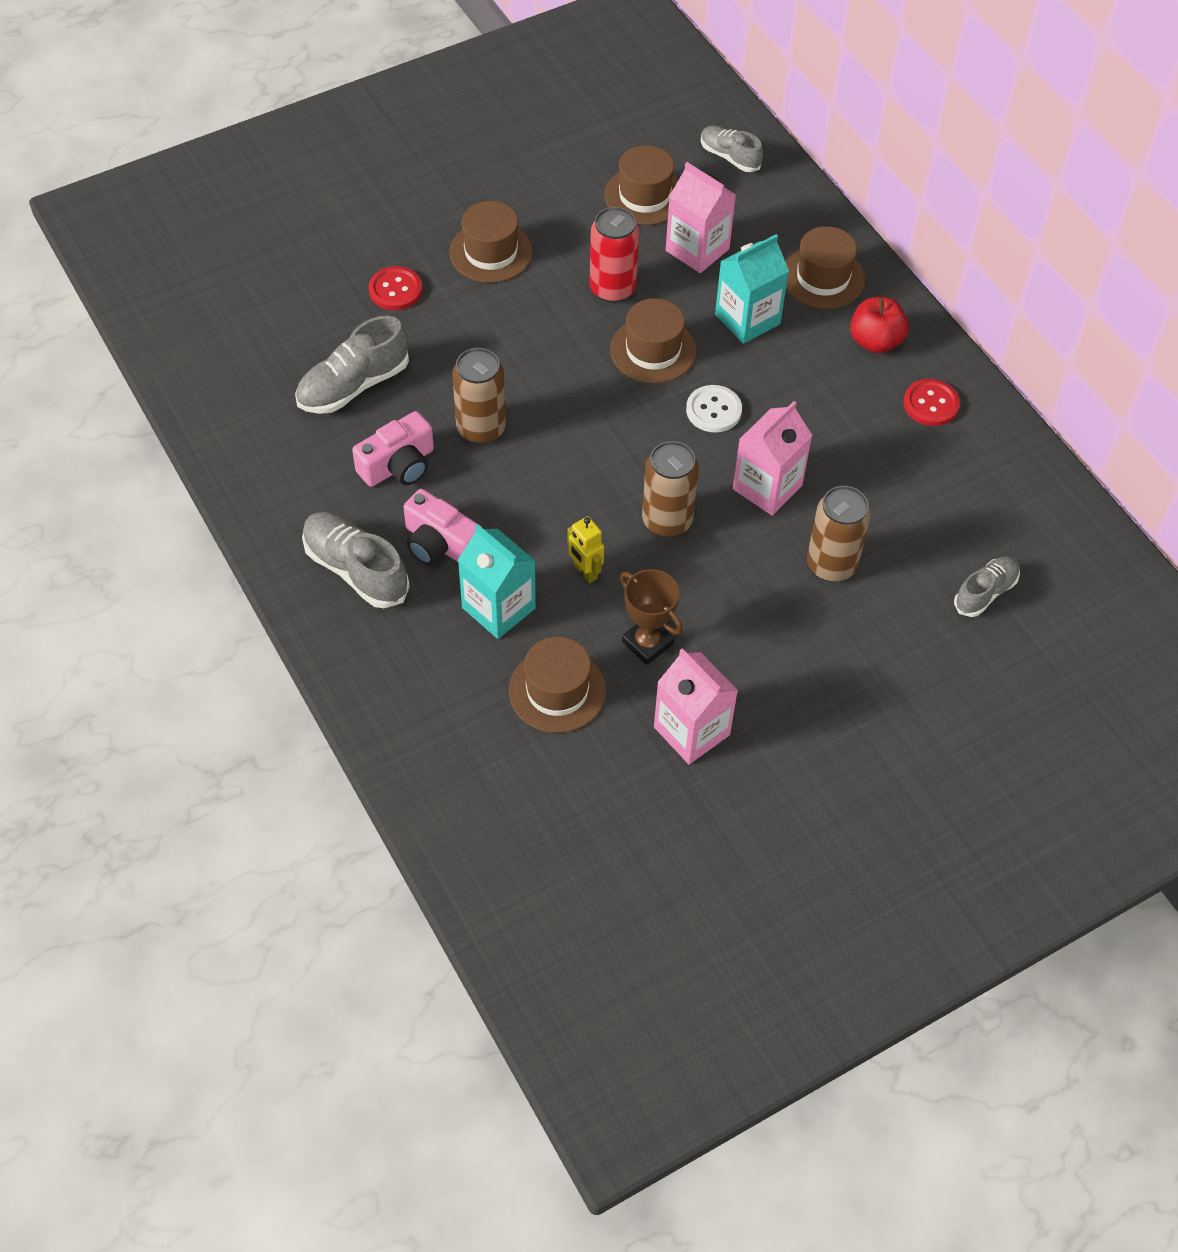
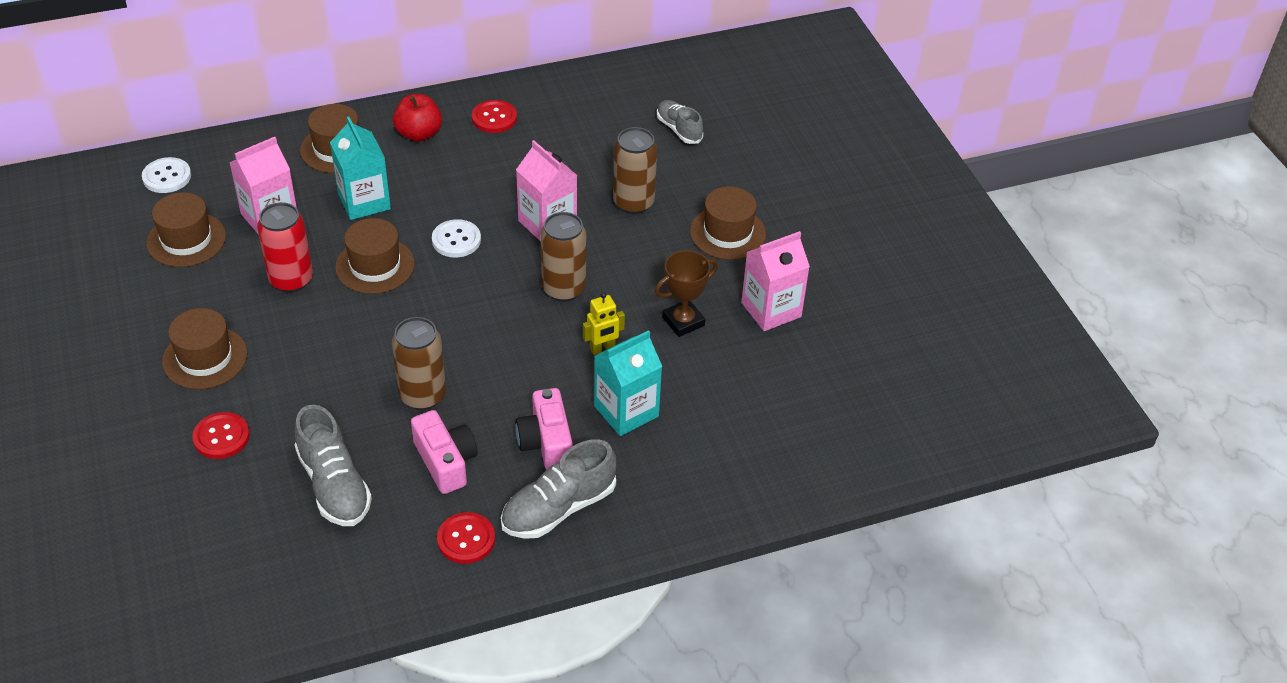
camera: 80 degrees left, 10 degrees down
(305, 501) = (466, 539): none -> red button
(440, 544) = (546, 442): pink camera -> pink camera turned 120 degrees clockwise
(557, 690) = (718, 385): brown hat -> brown hat (727, 233)
(729, 157) = (167, 177): grey shoe -> white button

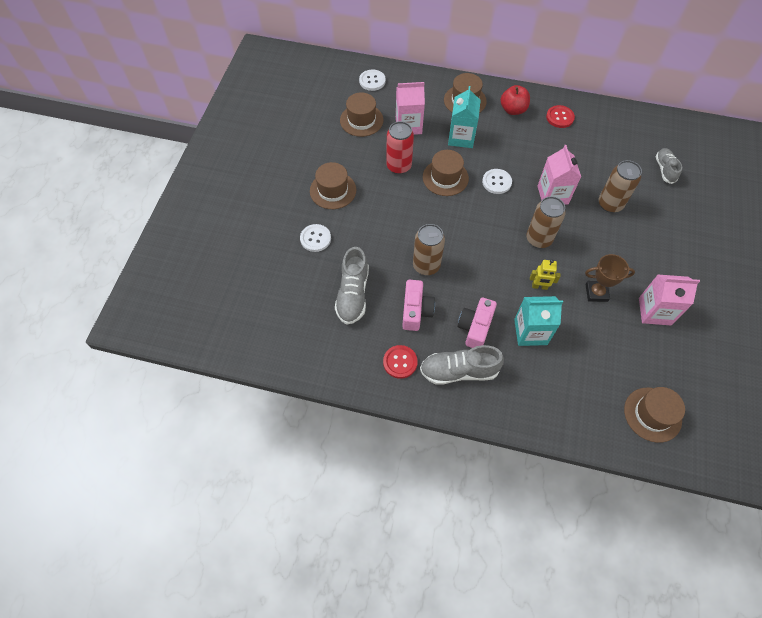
camera: 35 degrees right, 15 degrees up
(221, 437) = (315, 238): red button -> white button
(727, 233) = (656, 249): brown hat -> brown hat (652, 414)

